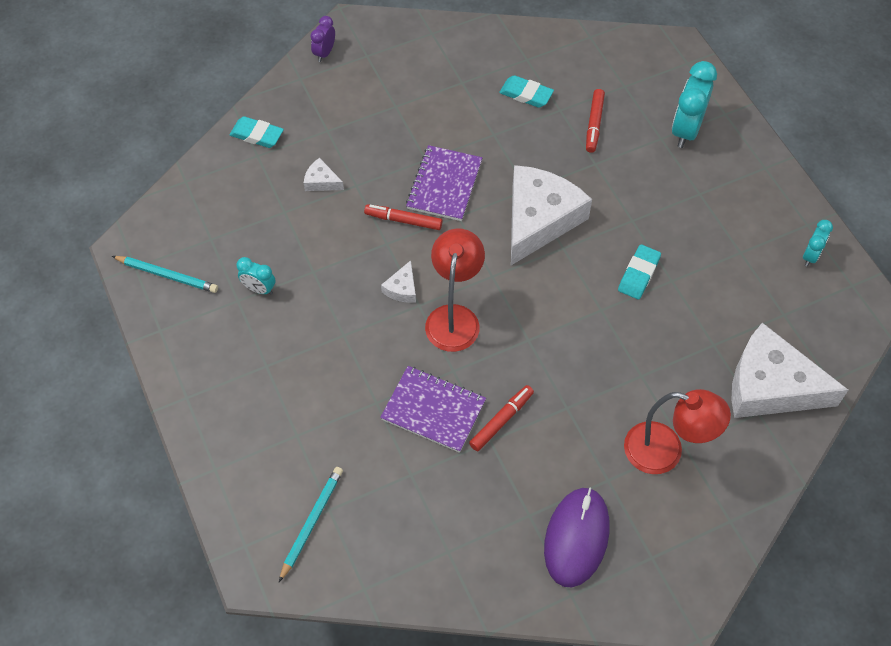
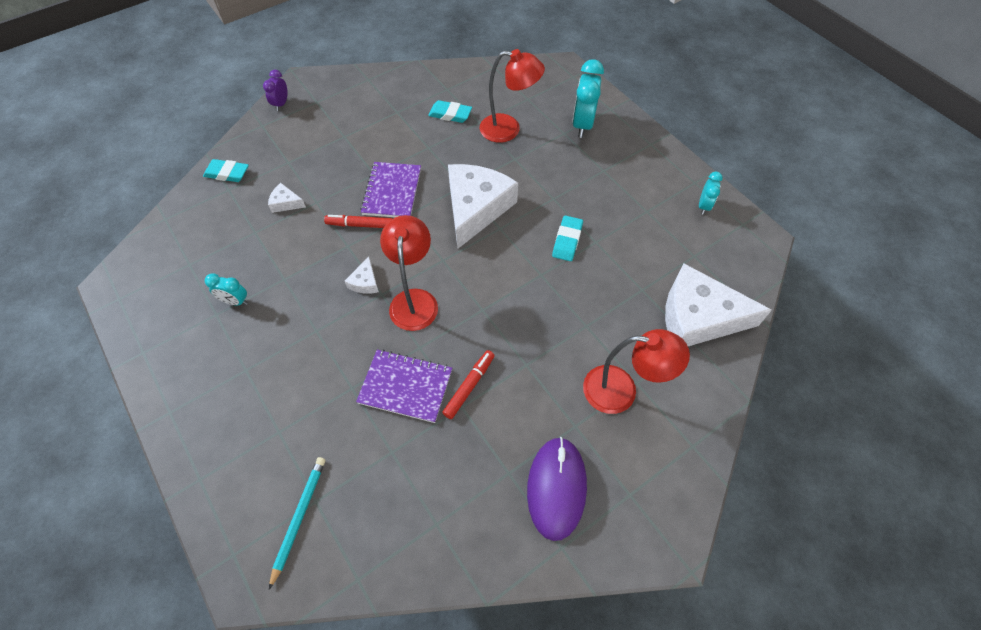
camera: 10 degrees left, 0 degrees up
(167, 275) = (149, 302): turquoise pencil -> none
(594, 124) = (508, 129): red marker -> red lamp

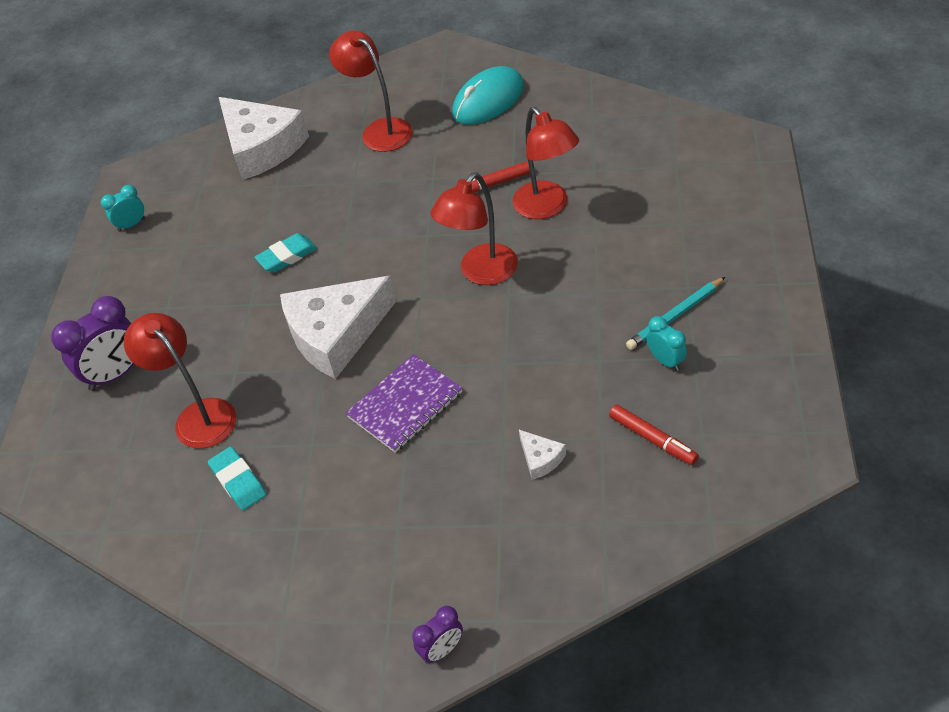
camera: 135 degrees left, 10 degrees down
(227, 173) = (592, 553): turquoise eraser -> none
(299, 518) = (695, 161): turquoise pencil -> turquoise pencil (675, 316)
(360, 225) = (473, 381): red marker -> red marker (652, 439)
(365, 282) = (515, 314): white cheese -> none
(405, 386) = (547, 207): purple notebook -> red lamp
(556, 488) = (488, 100): purple mouse -> turquoise mouse
(582, 125) = (116, 374): turquoise clock -> purple clock

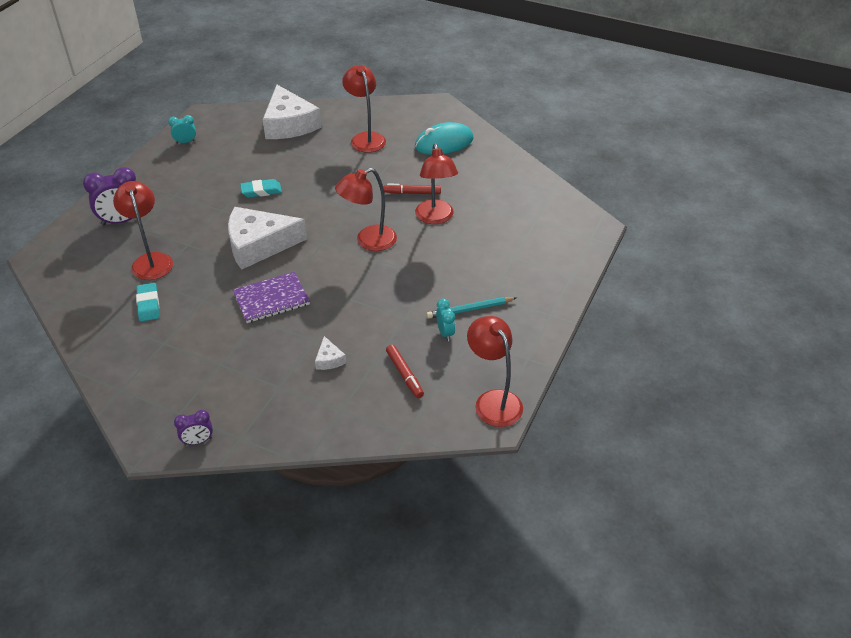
camera: 15 degrees right, 5 degrees down
(788, 428) = (493, 400): none -> red lamp

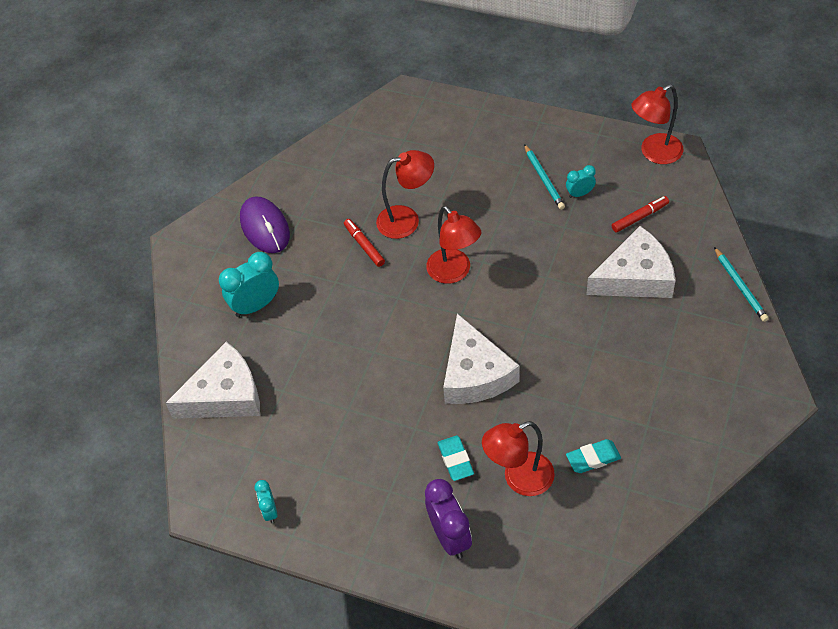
camera: 90 degrees left, 10 degrees up
(198, 441) = (763, 359): purple clock -> none
(261, 191) = (373, 394): turquoise eraser -> turquoise eraser (455, 460)
(271, 299) = (561, 342): purple notebook -> none
(293, 440) = (740, 286): none -> turquoise pencil
(329, 359) = (635, 277): white cheese -> white cheese, size x2.44
(365, 138) = (256, 305): red lamp -> turquoise clock
(412, 193) = (364, 245): red marker -> red marker turned 150 degrees clockwise
(444, 143) = (265, 227): turquoise mouse -> purple mouse

